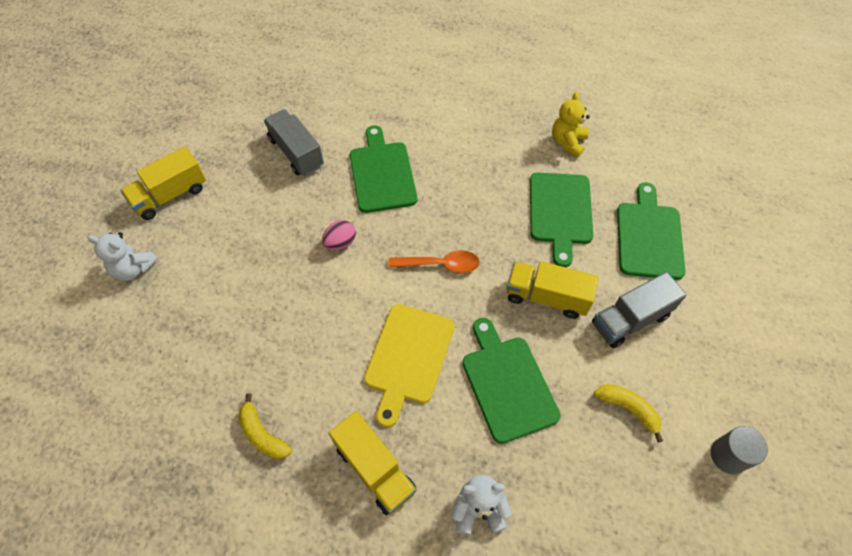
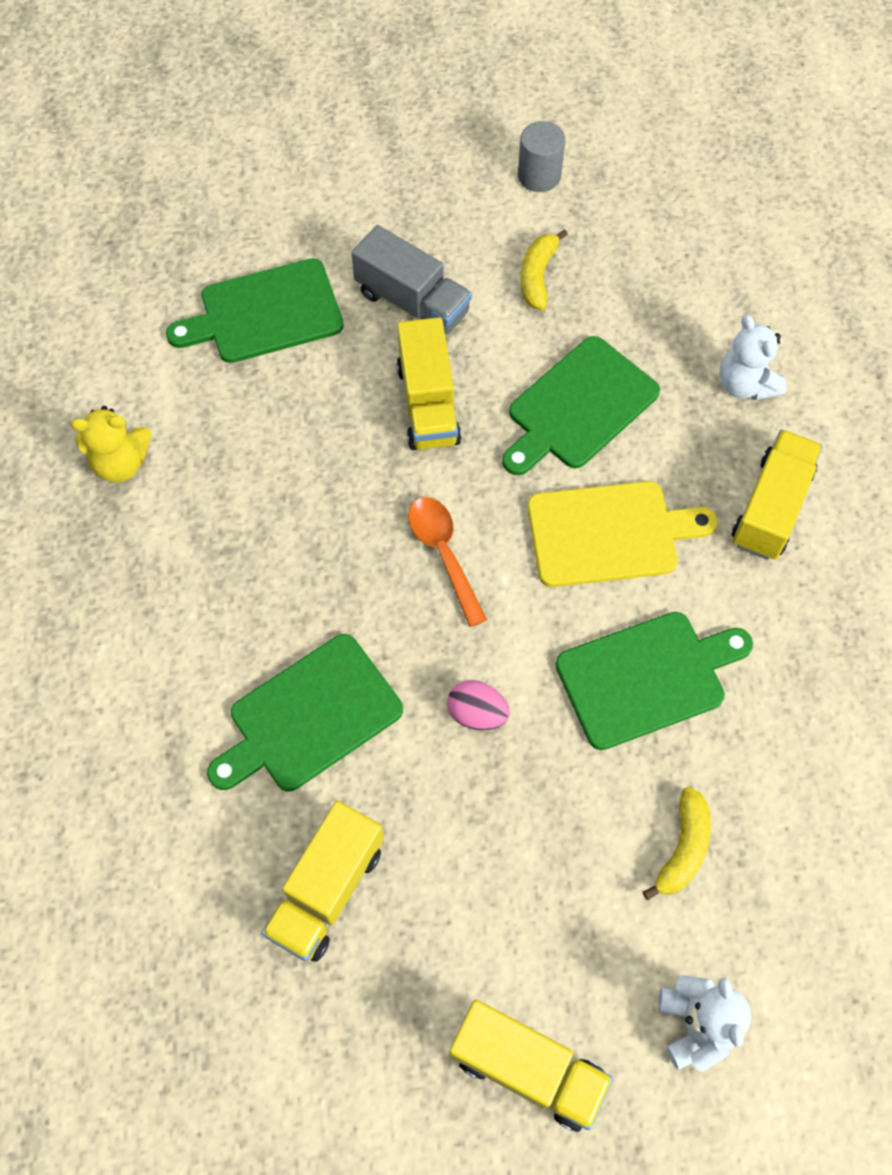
camera: 115 degrees left, 5 degrees up
(262, 434) = (814, 659): yellow banana -> yellow banana (683, 848)
(296, 152) = (327, 890): grey truck -> yellow truck
(560, 212) = (271, 431): green cutting board -> green cutting board (647, 677)

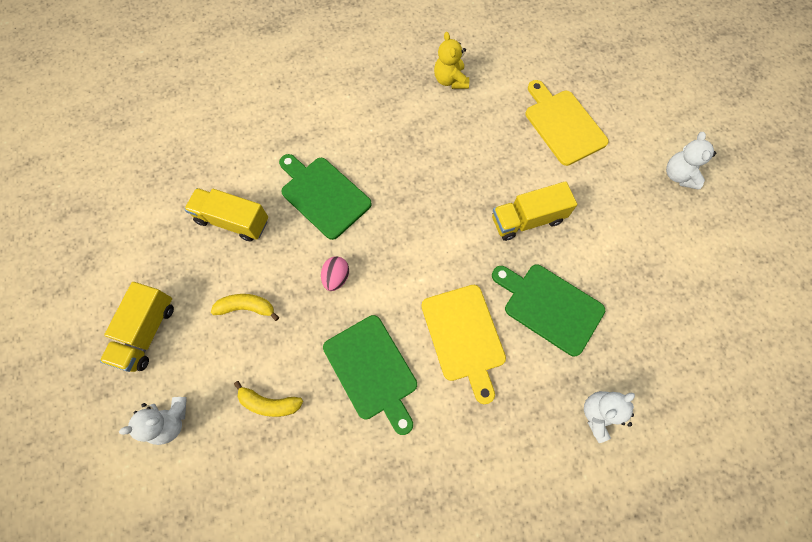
camera: 80 degrees right, 5 degrees up
(265, 313) = (563, 124): green cutting board -> yellow cutting board
(397, 187) = (679, 175): none -> white teddy bear
(412, 303) = (596, 199): grey truck -> none
(443, 554) = (430, 244): orange spoon -> none
(537, 276) = (641, 268): yellow banana -> yellow banana (247, 307)
(539, 175) = (723, 257): grey cylinder -> none
(771, 508) = (506, 440): yellow truck -> none

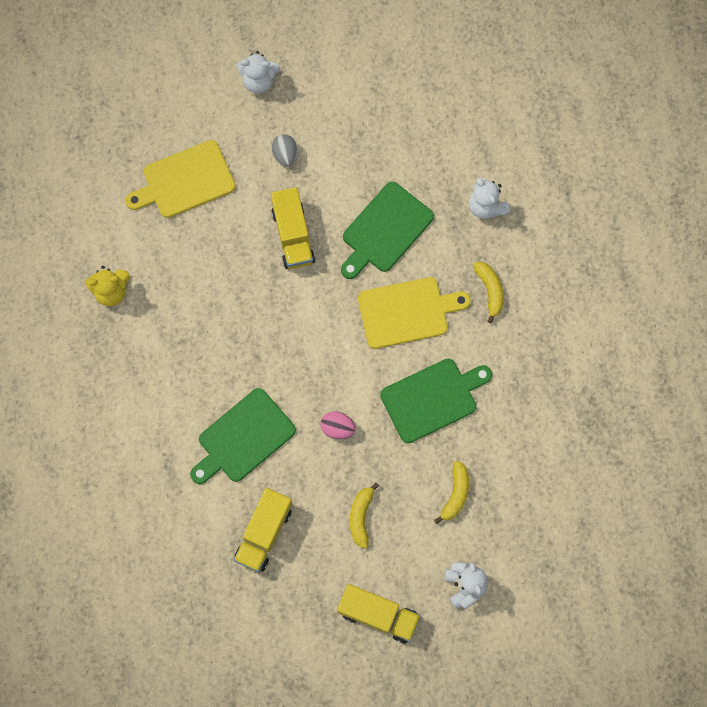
camera: 85 degrees left, 5 degrees up
(500, 426) = (490, 291): none -> yellow banana
(608, 205) = (285, 155): none -> grey egg

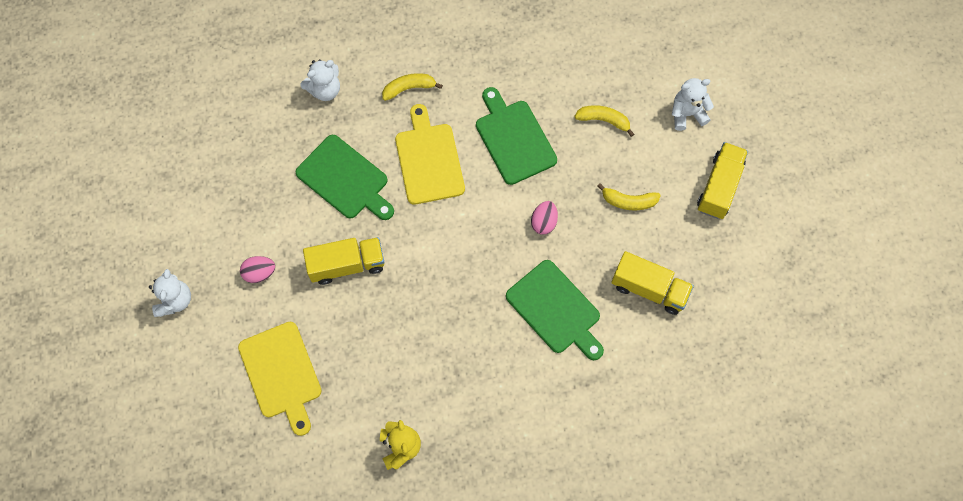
camera: 90 degrees left, 5 degrees down
(285, 155) = (259, 273): grey egg -> pink egg

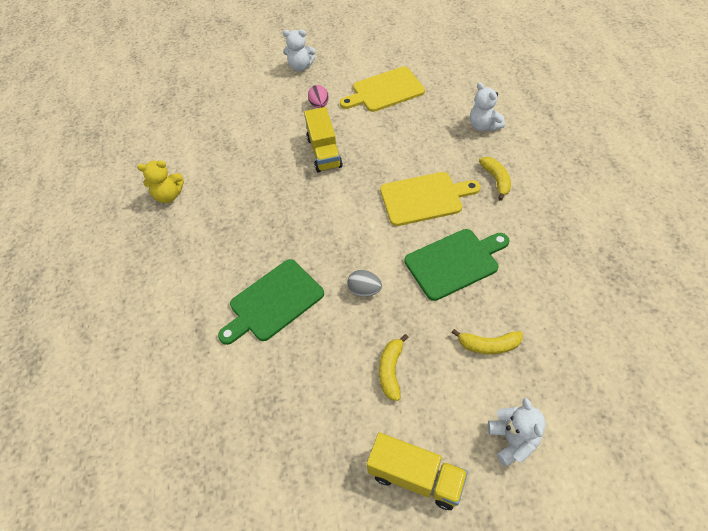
camera: 95 degrees right, 15 degrees down
(281, 373) = (239, 124): yellow cutting board -> yellow cutting board (385, 91)
(345, 179) = (401, 145): green cutting board -> none
(544, 222) = (364, 290): pink egg -> grey egg
(604, 120) = (488, 345): yellow banana -> yellow banana turned 75 degrees clockwise
(649, 289) = (289, 390): yellow truck -> none

